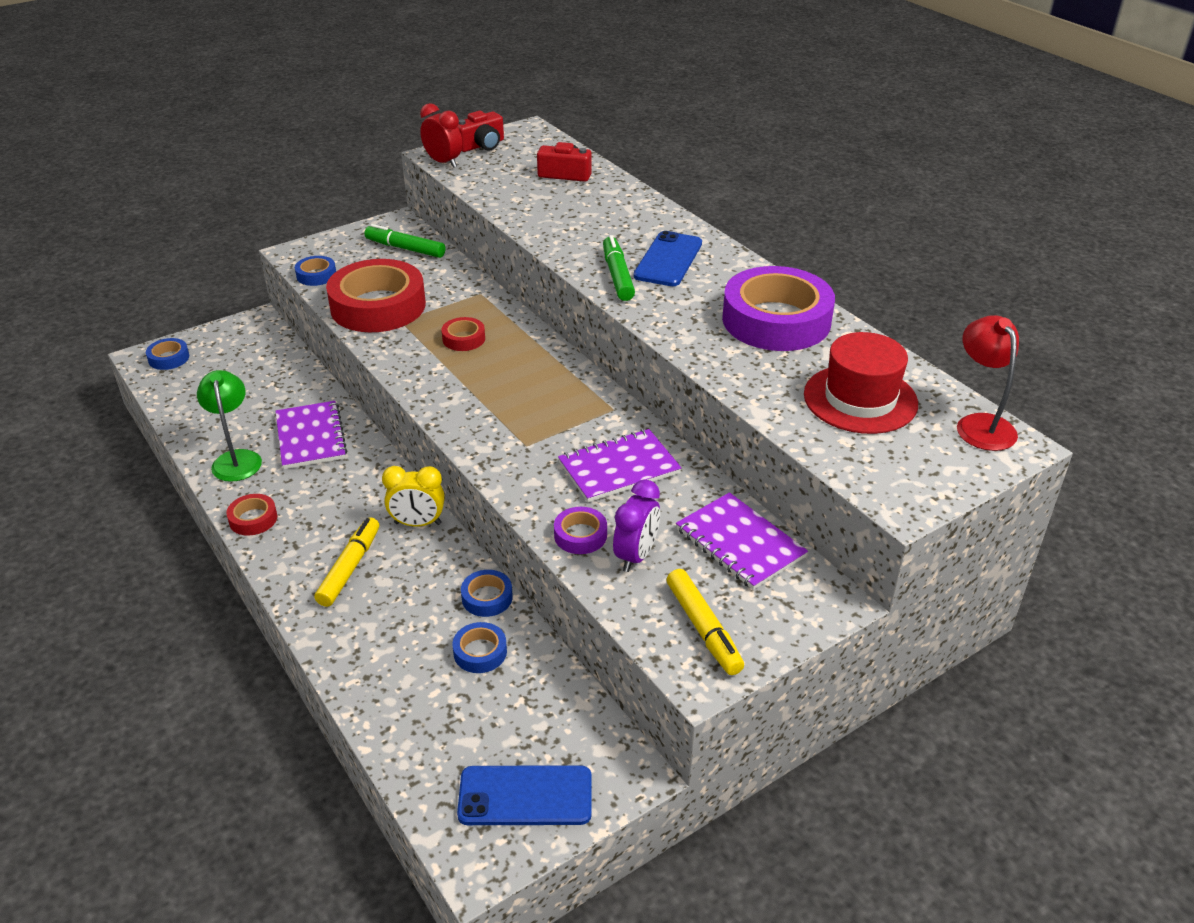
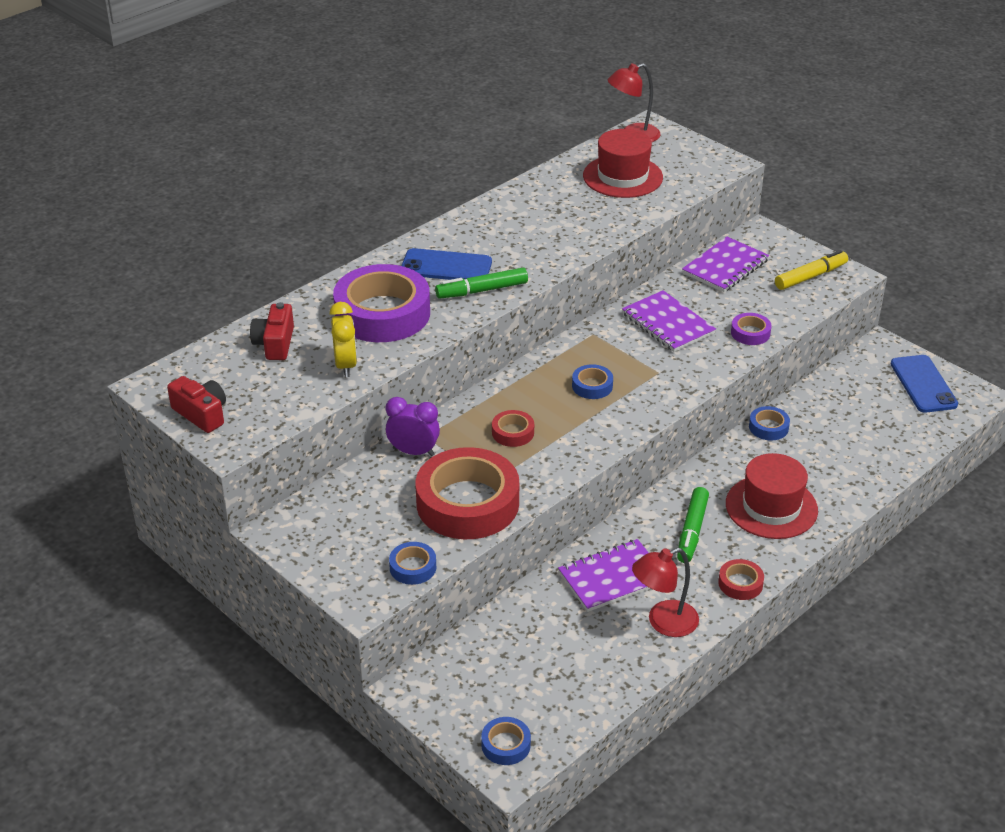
camera: 100 degrees left, 0 degrees up
(236, 459) = (663, 622): green lamp -> red lamp
(350, 568) = (771, 507): yellow marker -> red hat
(405, 248) = (339, 509): green marker -> green marker (692, 531)
(418, 523) = (703, 480): yellow clock -> yellow clock (345, 365)
(443, 162) = (252, 435): red clock -> none
(480, 652) = (821, 422): blue tape -> blue tape (592, 386)
(636, 556) = (759, 307): purple clock -> purple clock (413, 452)
(776, 320) = (530, 211): purple tape -> purple tape (382, 313)

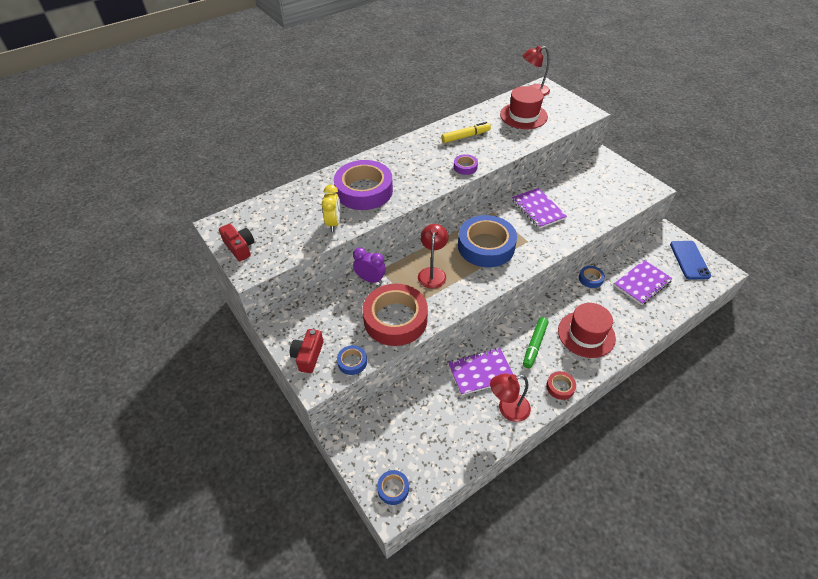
camera: 10 degrees right, 10 degrees up
(275, 343) = (296, 204): red camera -> red camera (308, 356)
(446, 266) = (408, 164): blue phone -> none
(482, 290) = (426, 181): green marker -> none
(513, 432) = (432, 273): red tape -> red lamp
(592, 386) = (486, 246): blue tape -> blue tape, size x2.30
(725, 267) = (577, 176): purple notebook -> purple notebook (642, 283)
(750, 333) = (588, 220): purple tape -> purple tape (465, 167)
(810, 276) = (629, 187): yellow marker -> yellow marker (465, 136)

